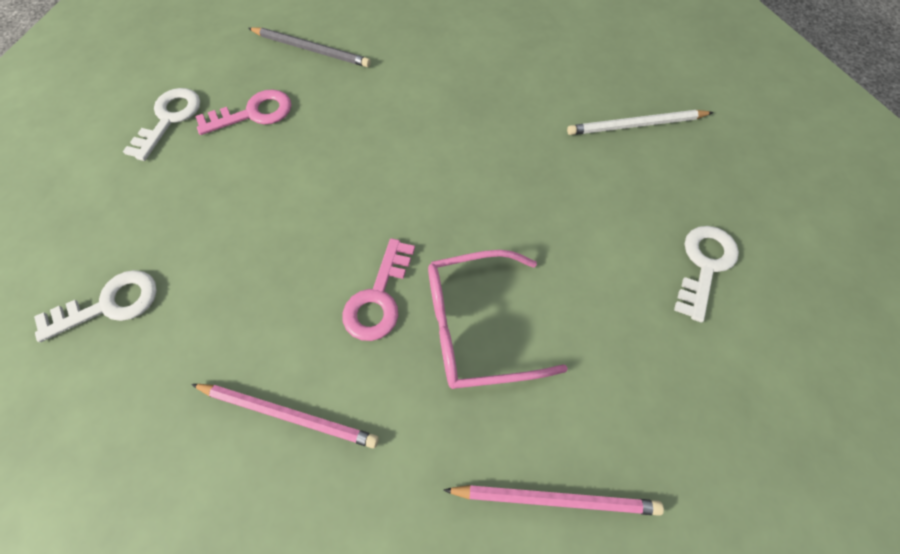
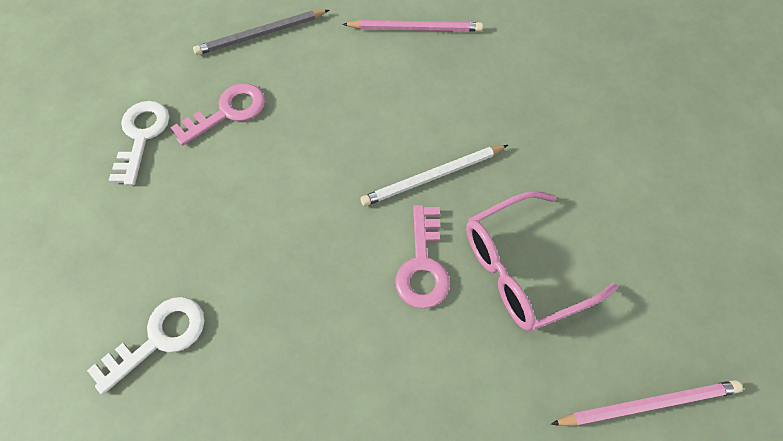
camera: 15 degrees left, 0 degrees up
(288, 415) = (381, 397): pink pencil -> pink pencil (415, 29)
(311, 49) = (260, 34): grey pencil -> grey pencil turned 150 degrees clockwise
(636, 125) = (595, 47): white pencil -> white pencil (432, 177)
(704, 265) = (699, 163): white key -> none

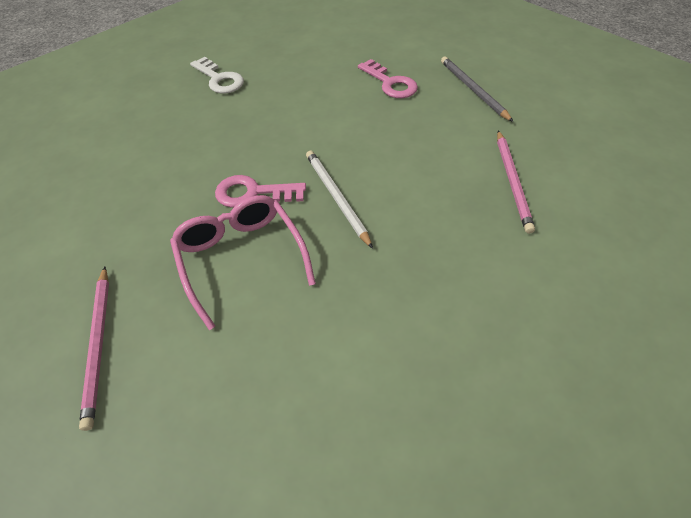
camera: 90 degrees right, 10 degrees down
(141, 136) = (365, 51): white key -> none

